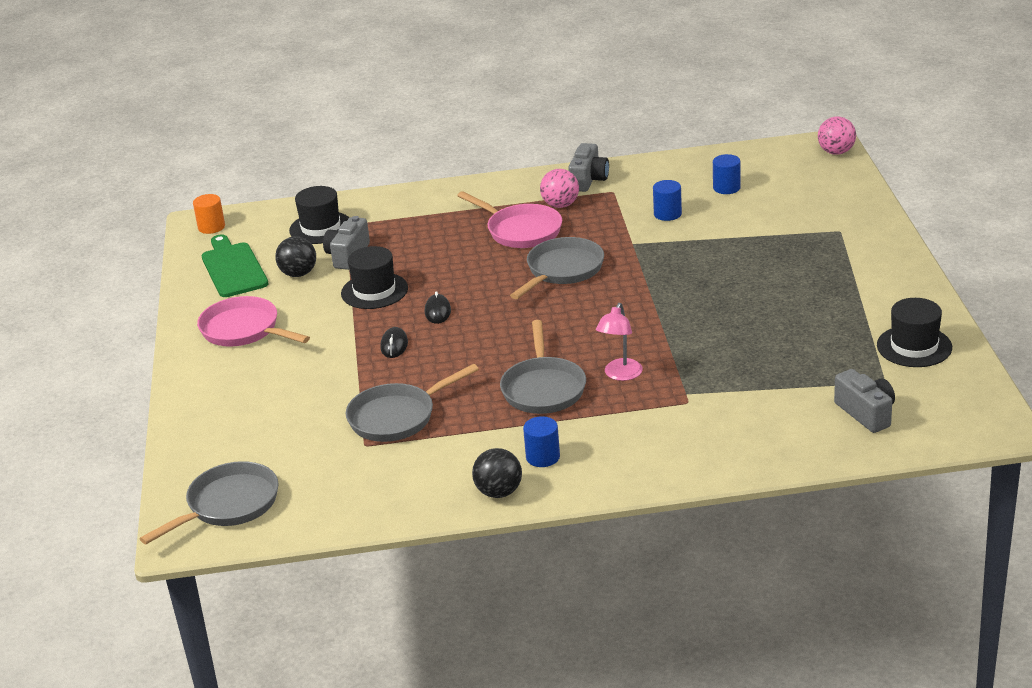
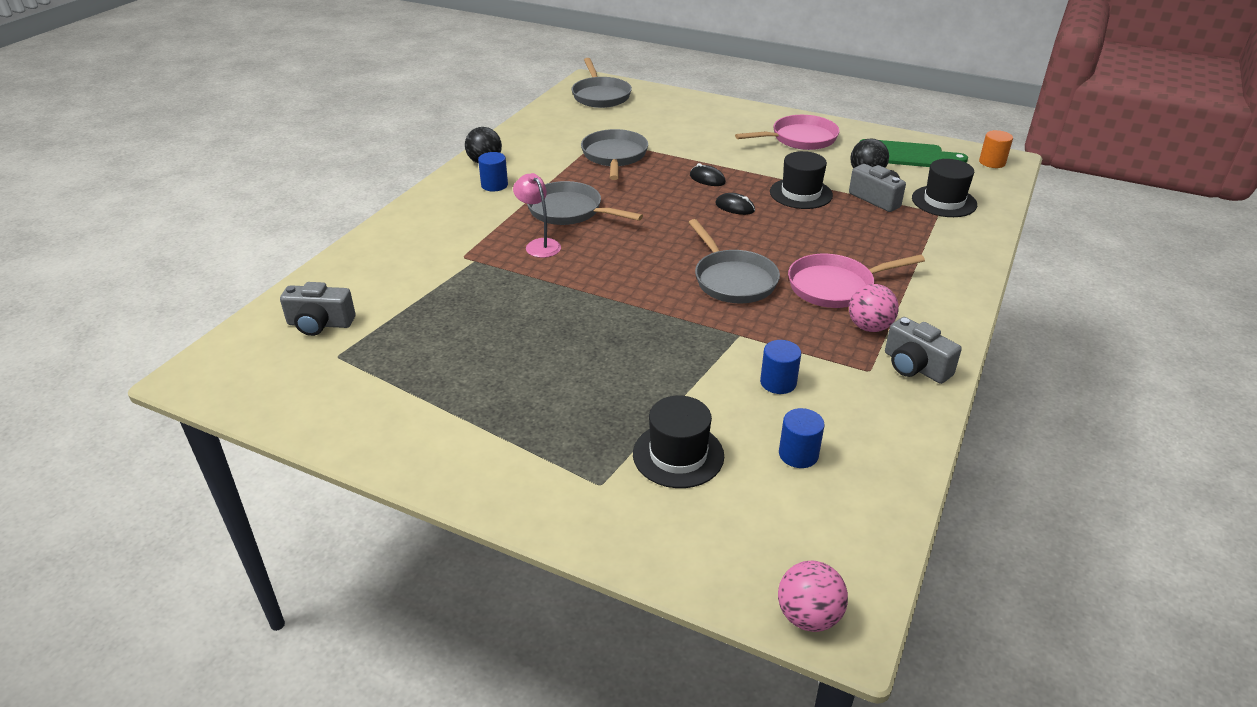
camera: 120 degrees right, 5 degrees up
(914, 346) = (348, 402): black hat -> black hat (678, 455)

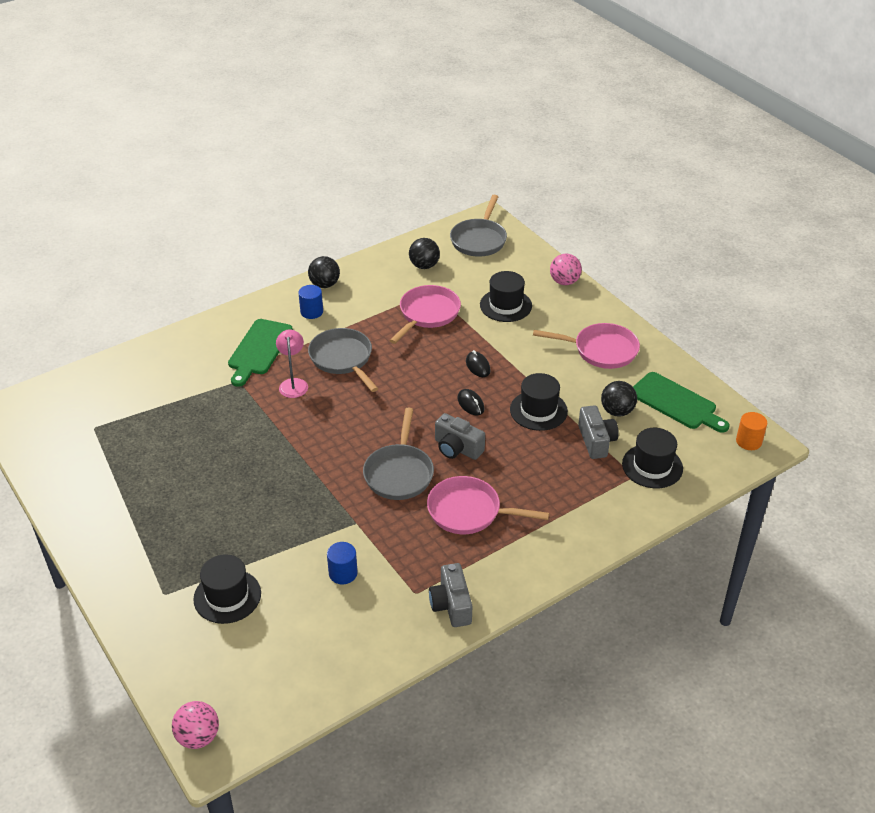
camera: 30 degrees right, 5 degrees up
(320, 324) = (103, 397): grey camera -> grey camera (457, 448)
(470, 229) = (259, 350): none -> green cutting board
(570, 124) = (424, 266): none -> black ball
(614, 156) = (427, 314): grey pan -> pink pan
(679, 132) = (505, 305): none -> black hat
(798, 454) = (300, 632): blue cylinder -> none
(869, 327) = (455, 558): pink ball -> pink ball (564, 282)

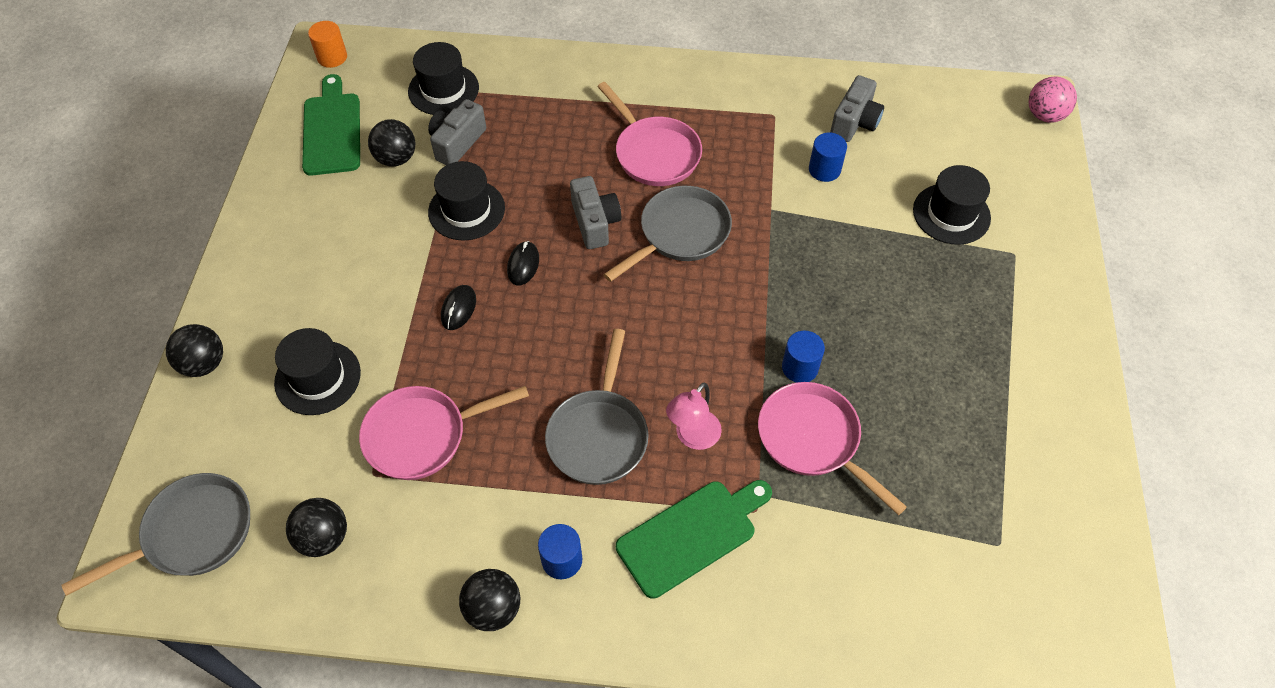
camera: 140 degrees left, 15 degrees up
(261, 445) = (800, 367): none -> blue cylinder
(451, 605) = (753, 88): grey camera -> grey camera (855, 122)
(564, 282) = (204, 364): pink ball -> black ball
(601, 350) = (309, 236): pink pan -> pink pan (813, 440)

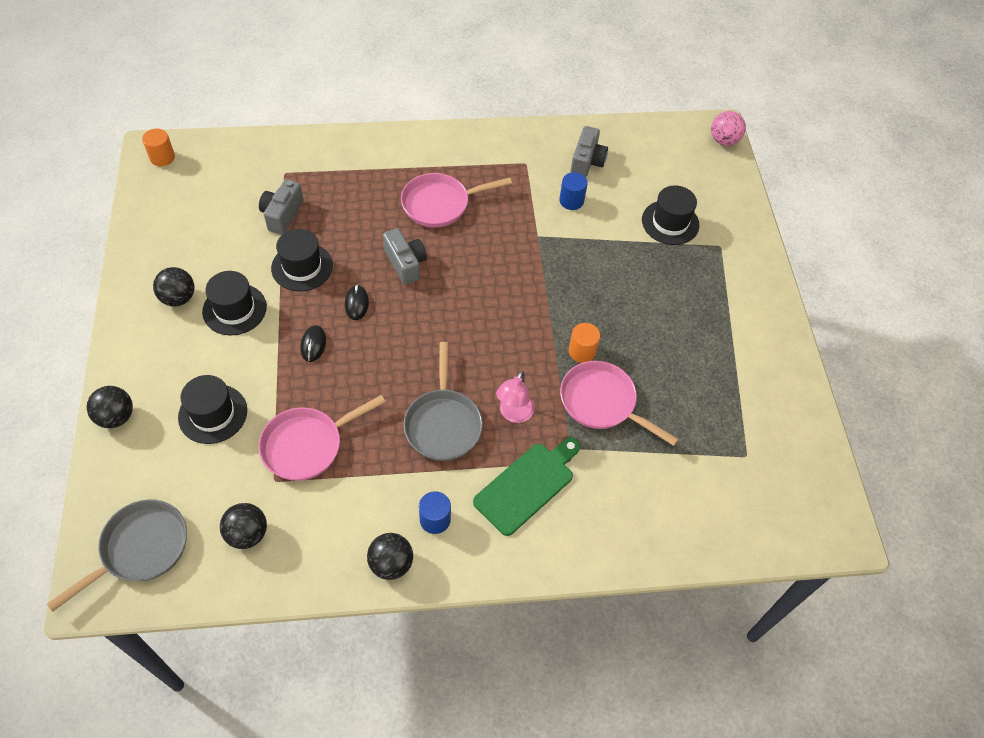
camera: 15 degrees left, 0 degrees up
(331, 130) = (176, 217): green cutting board -> none
(396, 158) = (235, 233): black ball -> black ball (178, 298)
(443, 89) = (261, 173): black hat -> black hat (234, 309)
(654, 153) = (440, 204): pink pan -> pink pan turned 120 degrees clockwise
(680, 234) = (473, 263): grey pan -> none
(800, 367) = (582, 351): blue cylinder -> orange cylinder

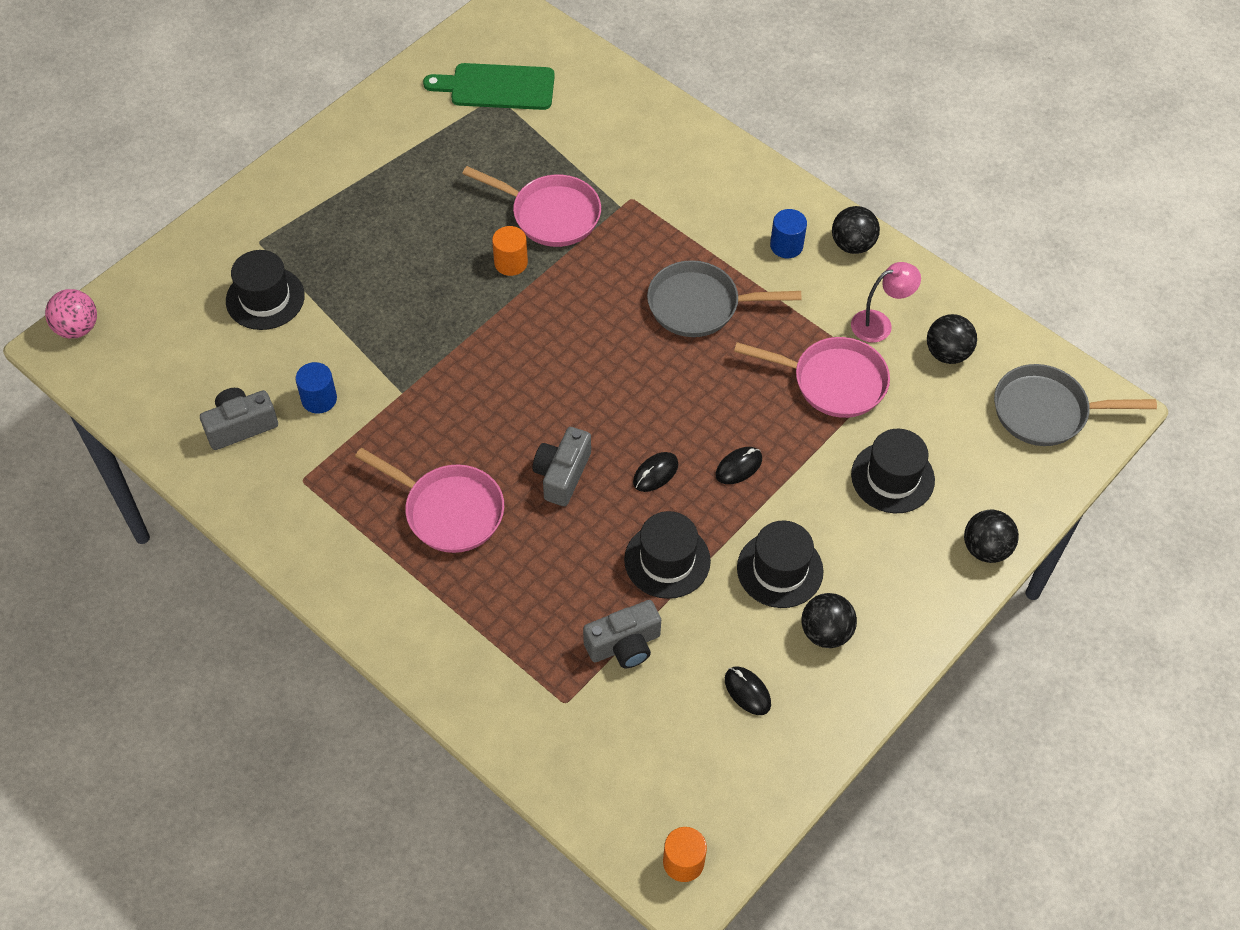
camera: 130 degrees left, 0 degrees up
(196, 241) = (747, 691): none -> black mouse
(443, 423) = (699, 305): grey pan -> grey pan turned 135 degrees counterclockwise
(513, 414) = (633, 264): pink lamp -> pink lamp (879, 324)
(527, 485) = (687, 210): green cutting board -> green cutting board (497, 87)
(602, 402) = (550, 214): pink pan -> pink pan turned 60 degrees counterclockwise

